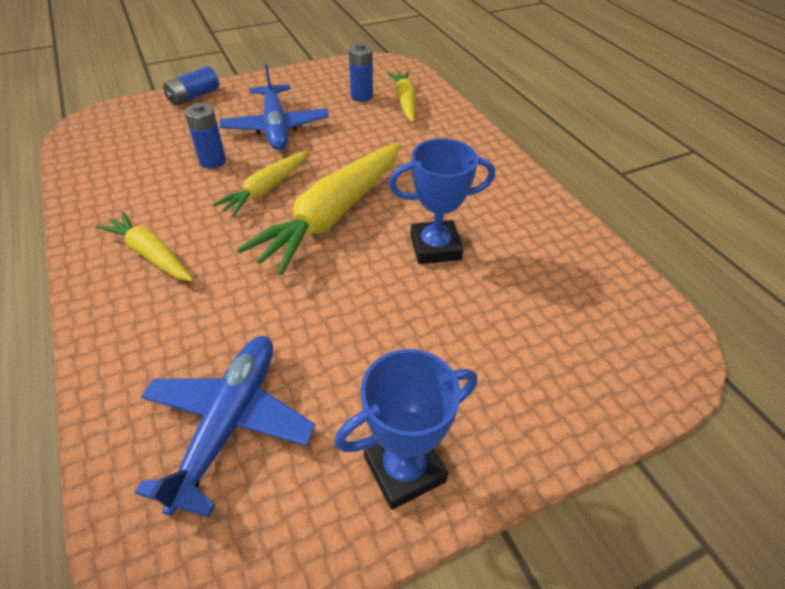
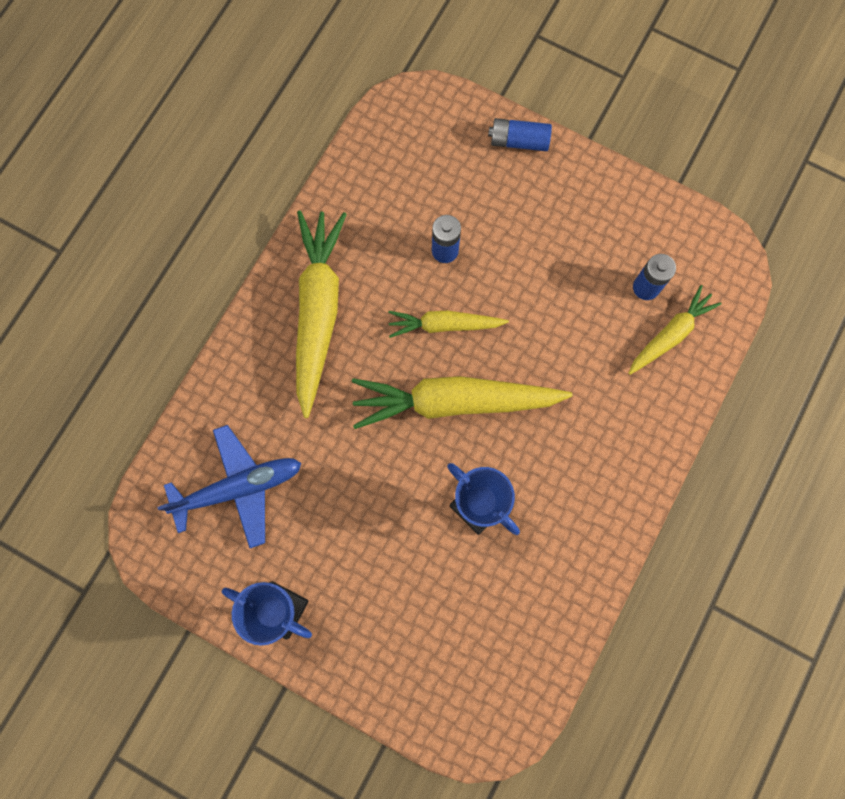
camera: 55 degrees right, 30 degrees up
(150, 254) = (318, 311): yellow carrot -> yellow carrot, size x1.78
(276, 127) = (532, 255): blue plane -> none

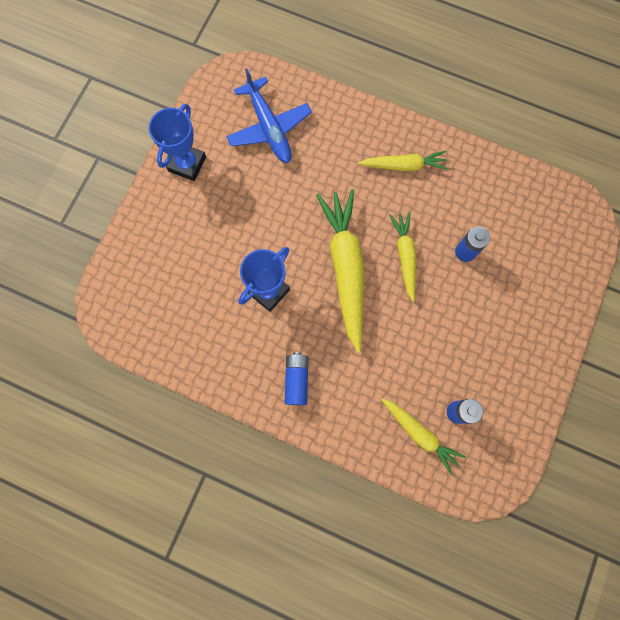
camera: 85 degrees right, 0 degrees up
(318, 311) = (404, 165): yellow carrot -> yellow carrot, size x0.56
(518, 141) = (568, 302): blue battery -> blue battery (296, 380)

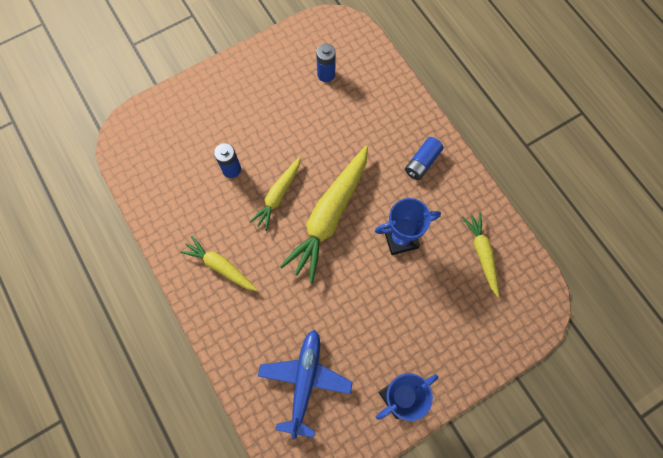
camera: 145 degrees left, 5 degrees down
(419, 434) = (361, 78): yellow carrot -> yellow carrot (482, 254)

